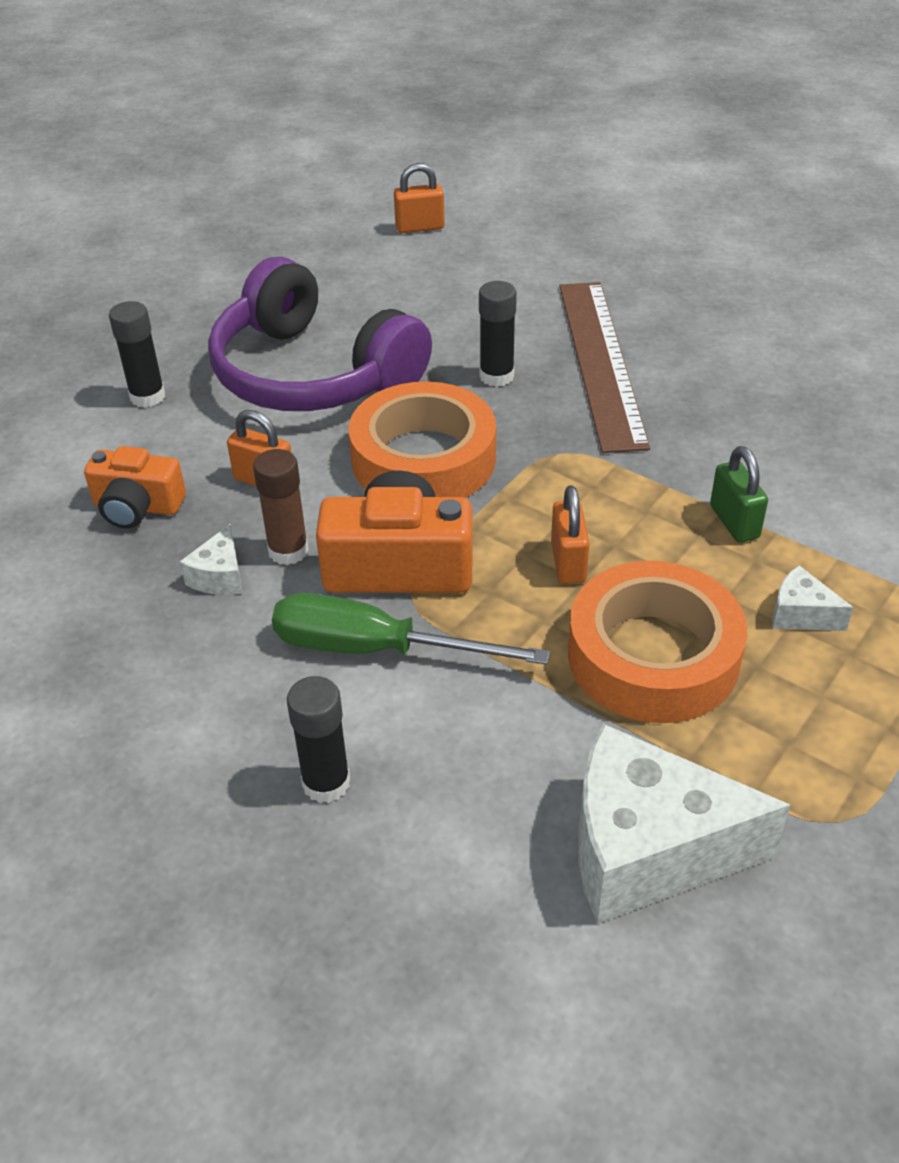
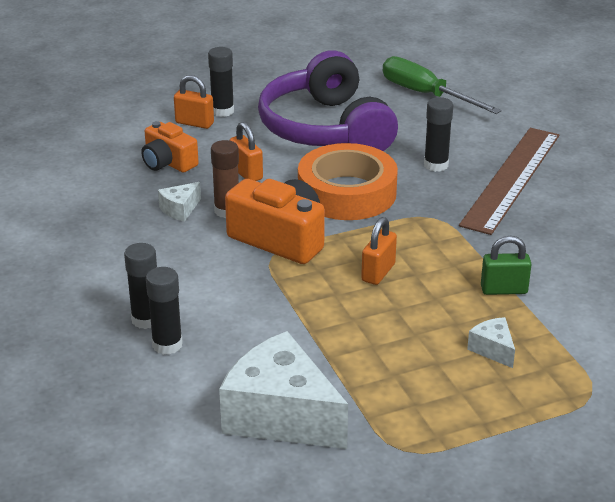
camera: 30 degrees right, 10 degrees down
(376, 649) = (229, 272): green screwdriver -> green screwdriver (426, 94)
(393, 811) = (167, 345): none -> black glue stick
(420, 227) = (472, 69): orange padlock -> orange padlock (194, 123)
(653, 656) = (379, 334): orange tape -> none
(734, 522) = (504, 290): green padlock -> green padlock turned 75 degrees clockwise

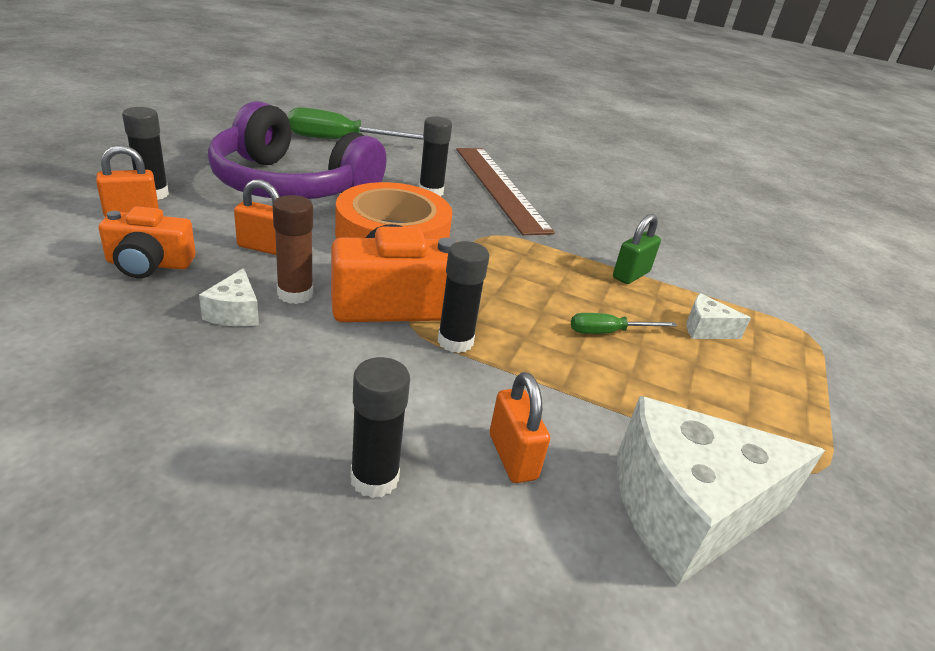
camera: 50 degrees left, 0 degrees up
(167, 345) = (448, 499): black glue stick -> black glue stick (455, 341)
(378, 272) = (526, 300): orange padlock -> orange padlock (512, 456)
(404, 317) = (608, 332): none -> green screwdriver

